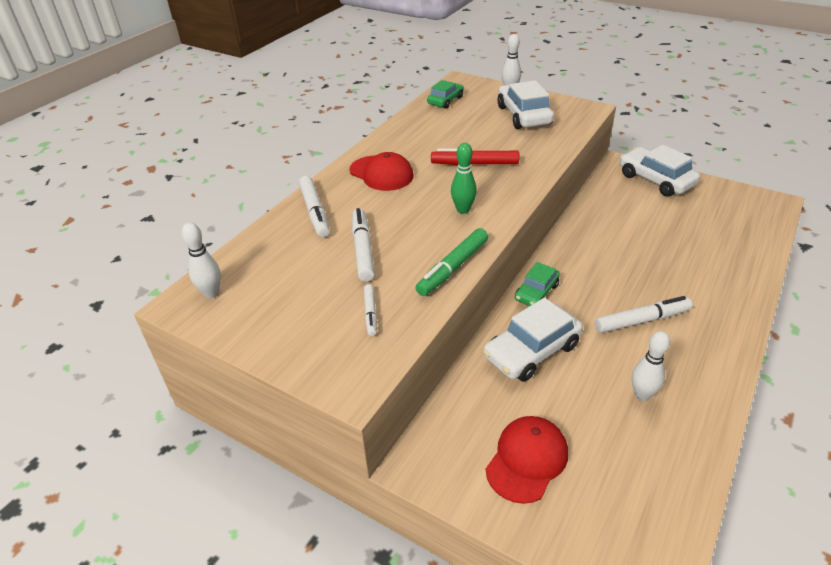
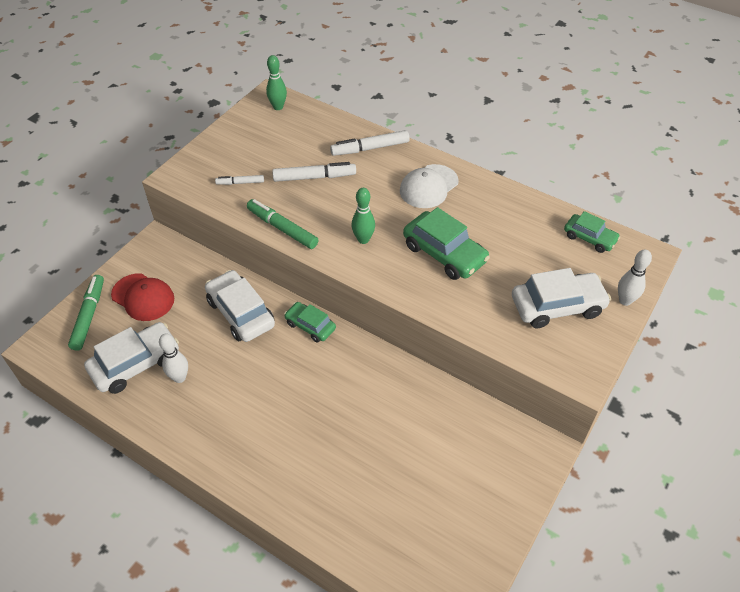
camera: 90 degrees right, 10 degrees up
(211, 293) = (278, 107): white bowling pin -> green bowling pin
(381, 173) = (428, 186): red cap -> white cap
(474, 164) = (444, 253): red marker -> green car
(576, 526) = (89, 316): none -> green marker
(641, 320) = (262, 399): white marker -> none
(655, 180) = (507, 480): white car -> white car (136, 364)

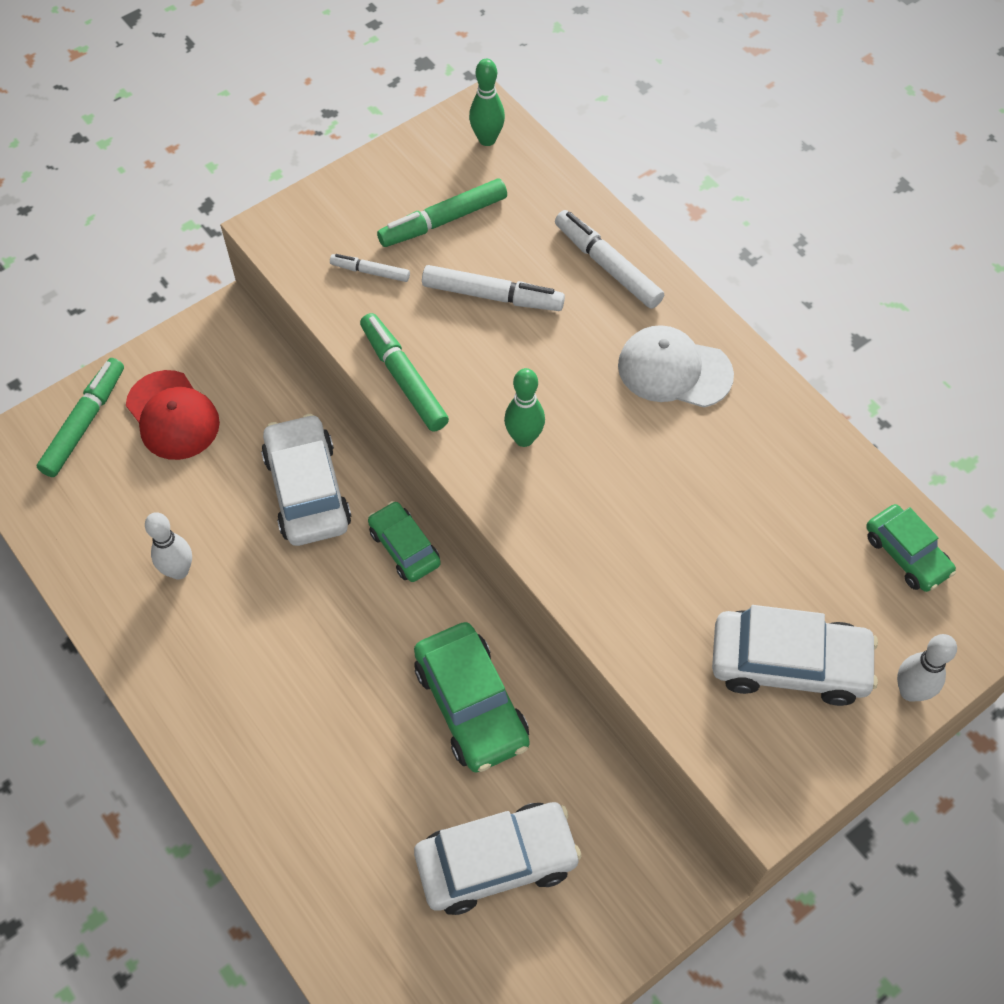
camera: 20 degrees right, 10 degrees up
(136, 364) = (124, 526): white car -> white car (496, 861)
(271, 149) = (443, 221): none -> green marker
(370, 148) = (607, 266): white marker -> white marker turned 45 degrees clockwise
(428, 186) = (674, 370): white cap -> white cap turned 45 degrees clockwise
(444, 253) = (645, 506): green car -> green car (471, 704)

